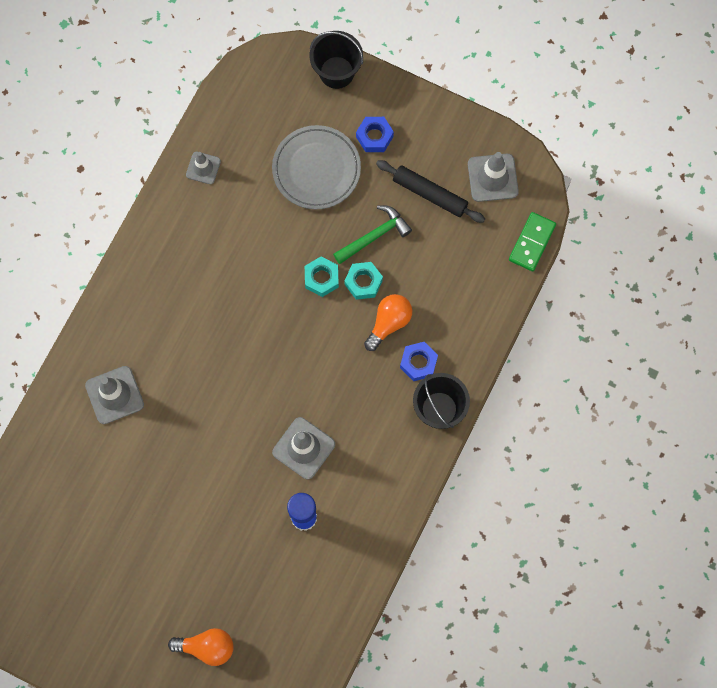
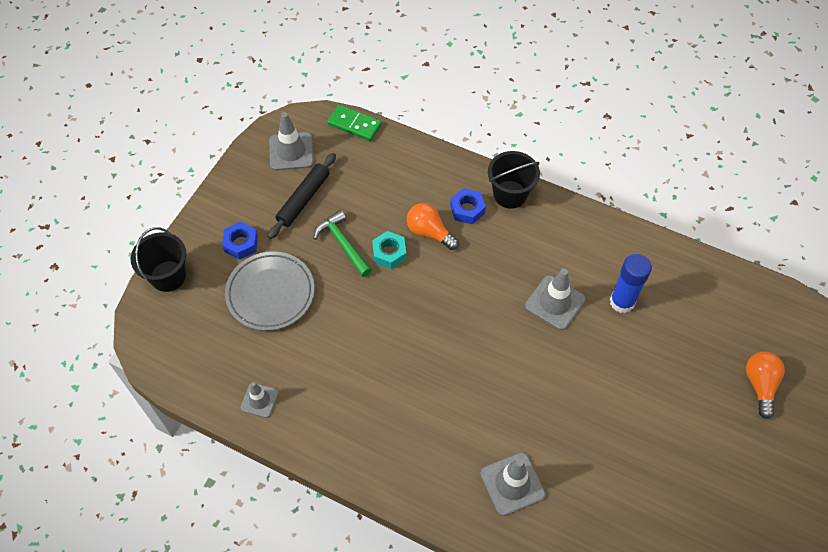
camera: 90 degrees left, 15 degrees down
(321, 278) = (384, 288): turquoise nut -> none

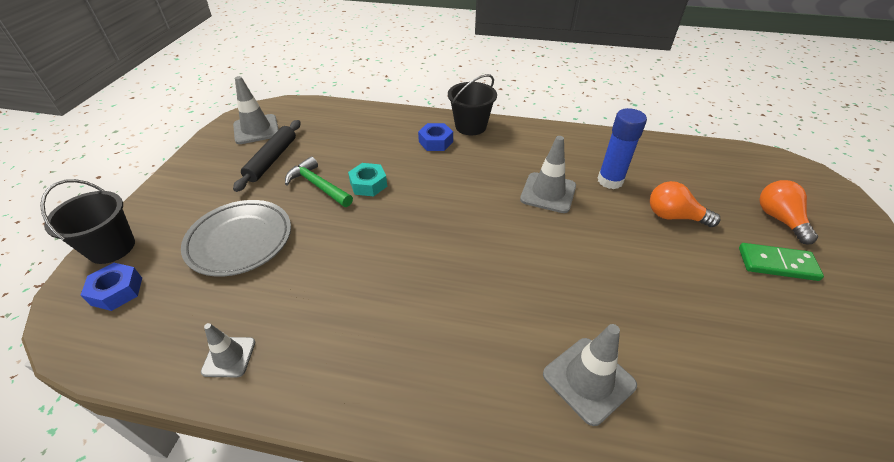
camera: 15 degrees left, 15 degrees down
(241, 243) = (204, 204): blue nut -> blue nut (117, 291)
(354, 124) = (315, 105): green domino -> green domino (777, 264)
(429, 232) = (405, 163): orange light bulb -> orange light bulb (674, 216)

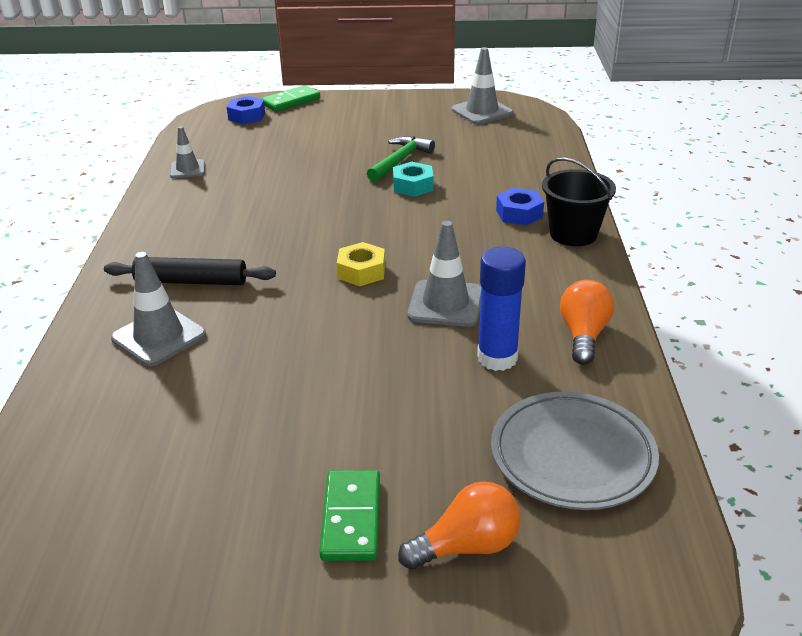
camera: 80 degrees right, 10 degrees down
(112, 248) = (291, 101): black bucket -> green domino
(240, 241) = (310, 144): grey plate -> grey plate (572, 456)
(272, 160) = (432, 130): black rolling pin -> black rolling pin (191, 281)
(497, 229) = (361, 271): none -> yellow nut
(674, 216) = (432, 417): orange light bulb -> orange light bulb (583, 335)

